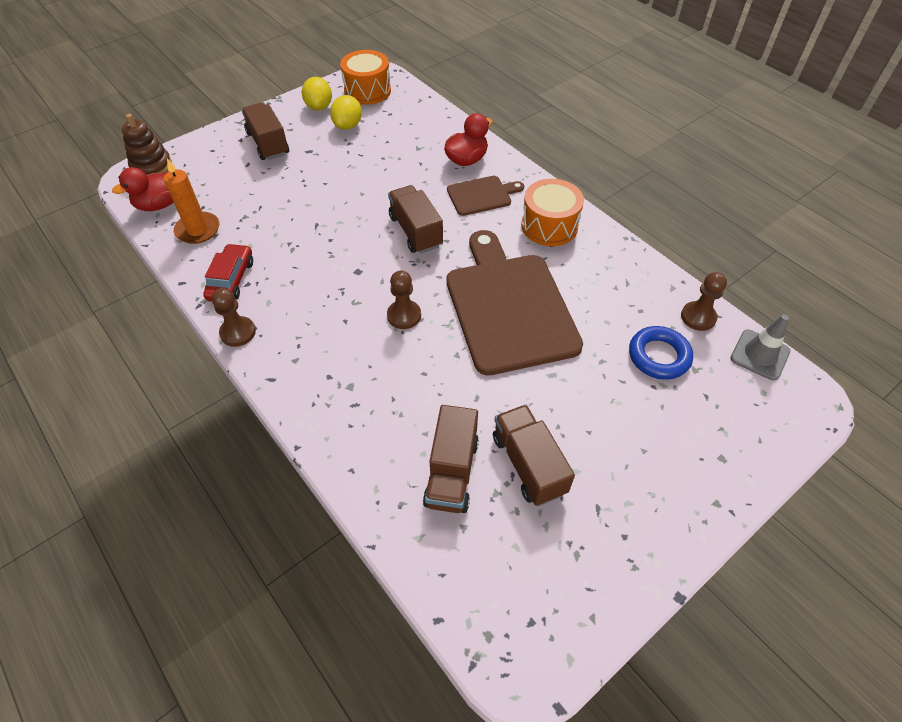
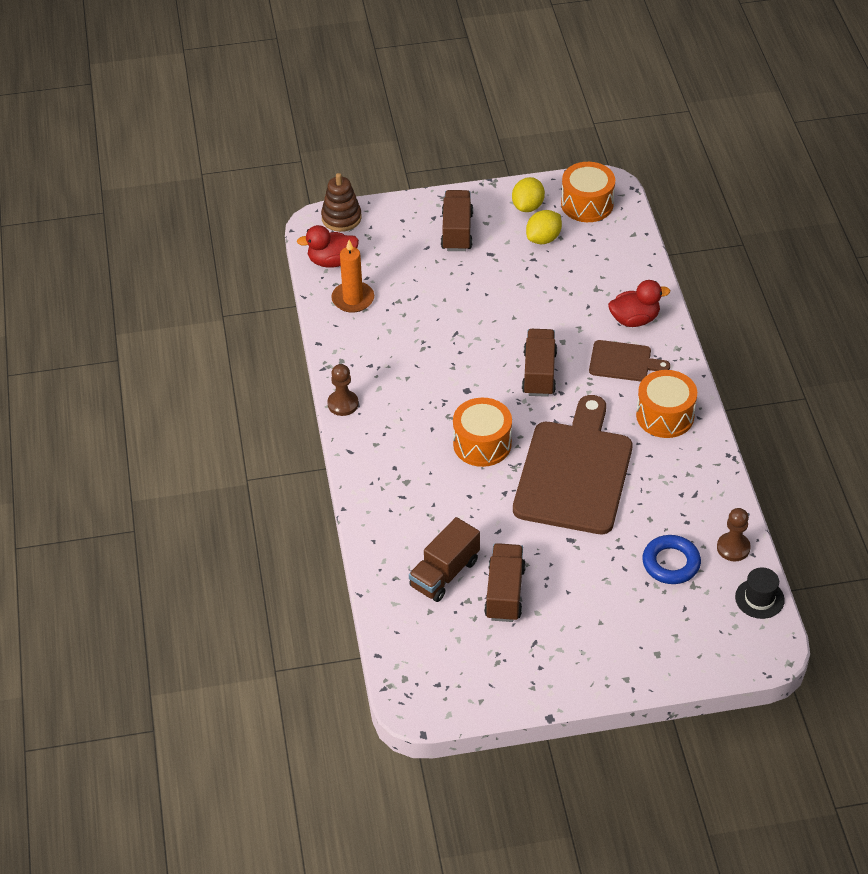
camera: 30 degrees right, 5 degrees down
(231, 280) = (359, 356): red car -> none
(404, 315) = (482, 444): brown pawn -> orange drum
(759, 355) = (759, 598): grey traffic cone -> black hat

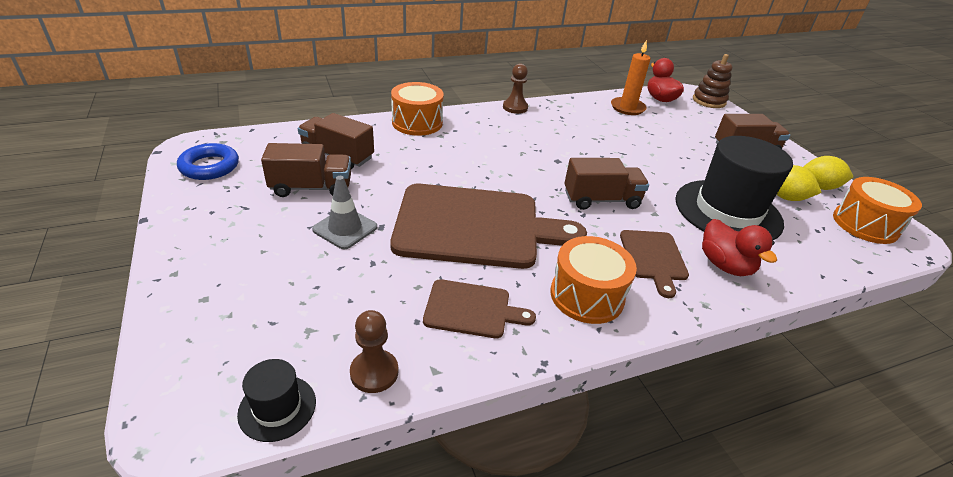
camera: 75 degrees right, 10 degrees down
(482, 444) = (495, 170): orange drum -> orange drum (417, 123)
(562, 289) = (727, 211): none -> black hat
(572, 565) = (345, 228): none -> grey traffic cone
(671, 563) = (347, 307): blue ring -> blue ring (209, 166)
(676, 488) = (471, 309): none -> brown cutting board

